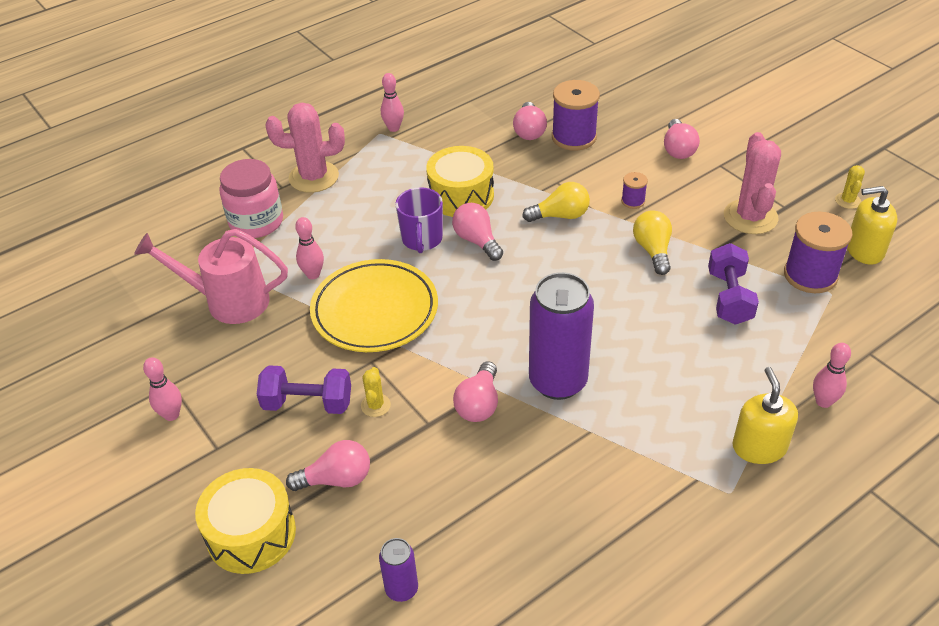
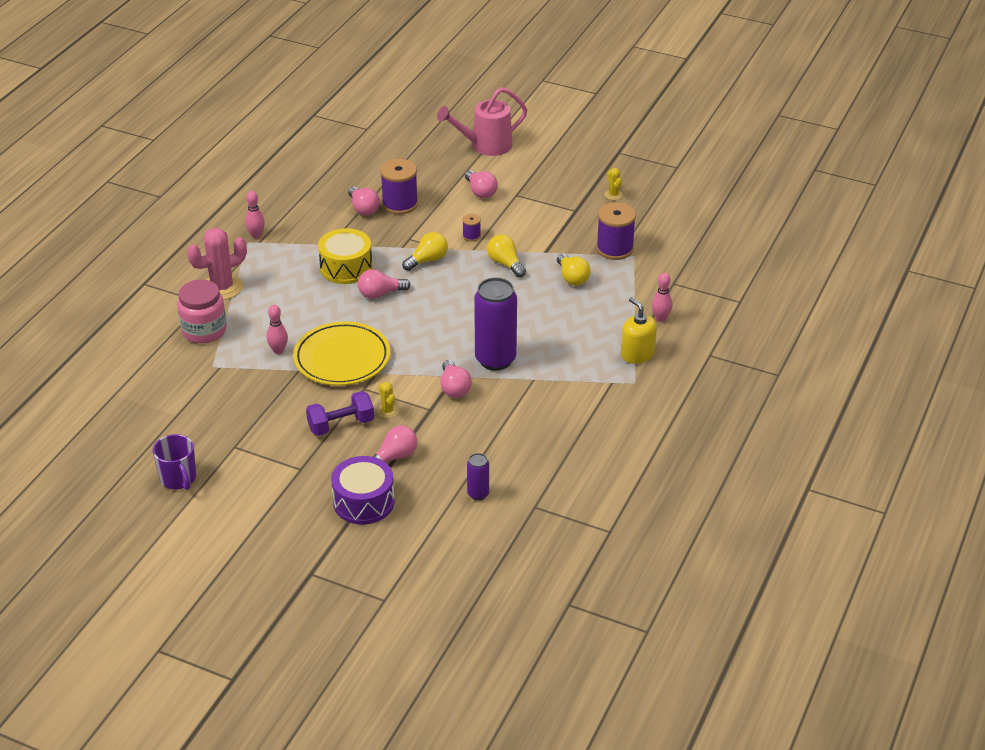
camera: 30 degrees left, 5 degrees down
(171, 415) = (252, 462): pink bowling pin -> none
(228, 301) = (230, 386): pink watering can -> pink watering can (485, 146)
(251, 534) = (364, 502): yellow drum -> purple drum
(422, 239) = (340, 305): purple mug -> purple mug (178, 479)
(477, 241) = (380, 294): pink light bulb -> pink light bulb turned 45 degrees counterclockwise
(729, 298) = (572, 278): purple dumbbell -> yellow light bulb
(750, 217) = (556, 223): pink cactus -> none
(864, 250) = (640, 223): yellow soap dispenser -> none

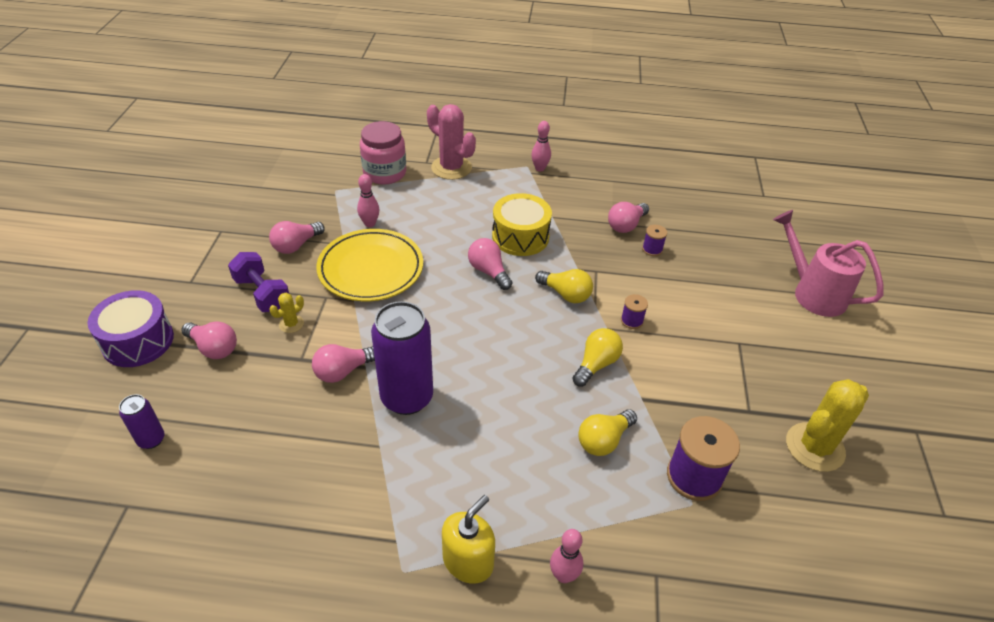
camera: 70 degrees right, 5 degrees up
(178, 479) = (172, 209): purple mug -> none
(400, 204) = (652, 249): purple spool -> purple spool, size x0.49
(480, 192) = (721, 309): pink light bulb -> pink light bulb (296, 245)
(613, 195) = (815, 447): yellow cactus -> yellow cactus, size x2.10

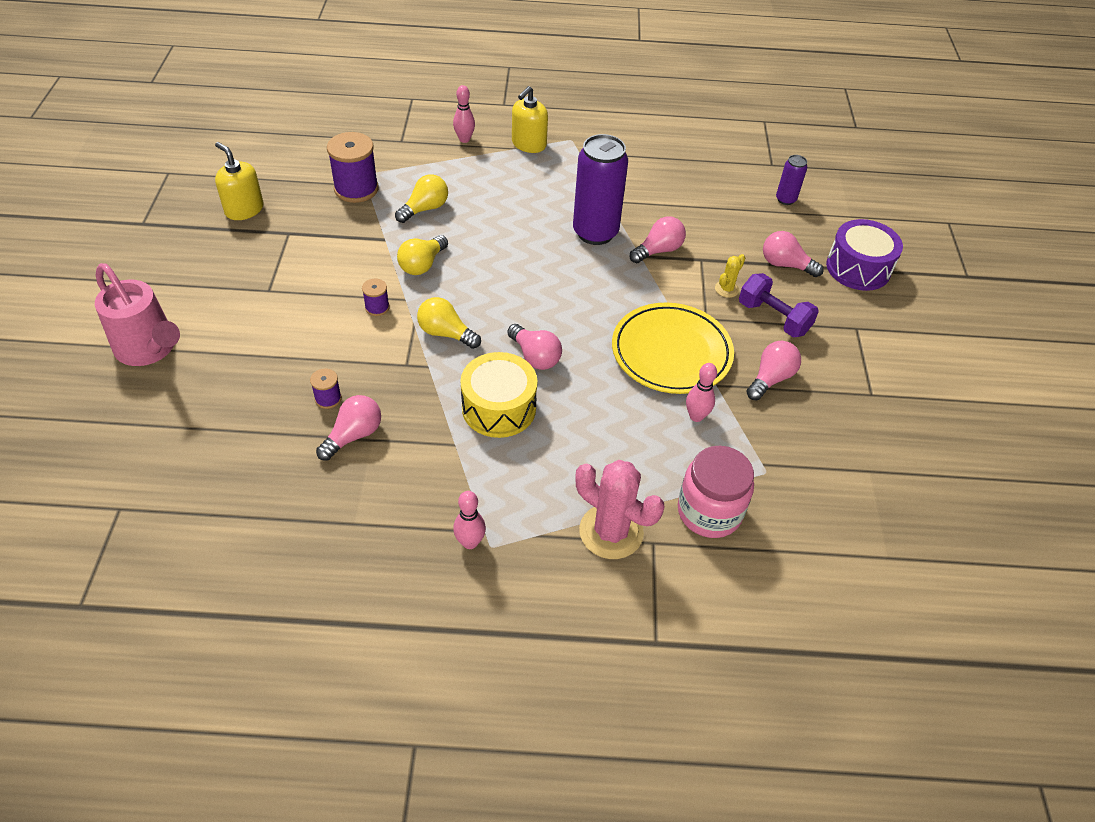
camera: 175 degrees right, 5 degrees up
(815, 447) = (244, 209): yellow cactus -> yellow soap dispenser

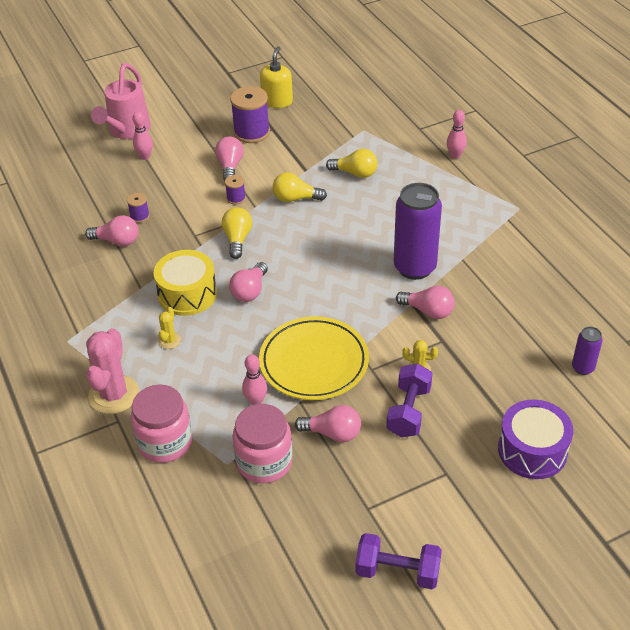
camera: 65 degrees right, 5 degrees down
(356, 189) = (344, 134): purple spool -> purple spool (251, 132)
(470, 542) = (65, 330): pink bowling pin -> pink bowling pin (145, 156)
(528, 144) = (486, 189): yellow soap dispenser -> none
(560, 451) = (169, 340): none -> yellow cactus
(780, 442) = (264, 462): none -> pink jar
(785, 265) = (487, 397): pink light bulb -> pink light bulb (230, 166)
(949, 405) = (397, 571): none -> purple dumbbell

